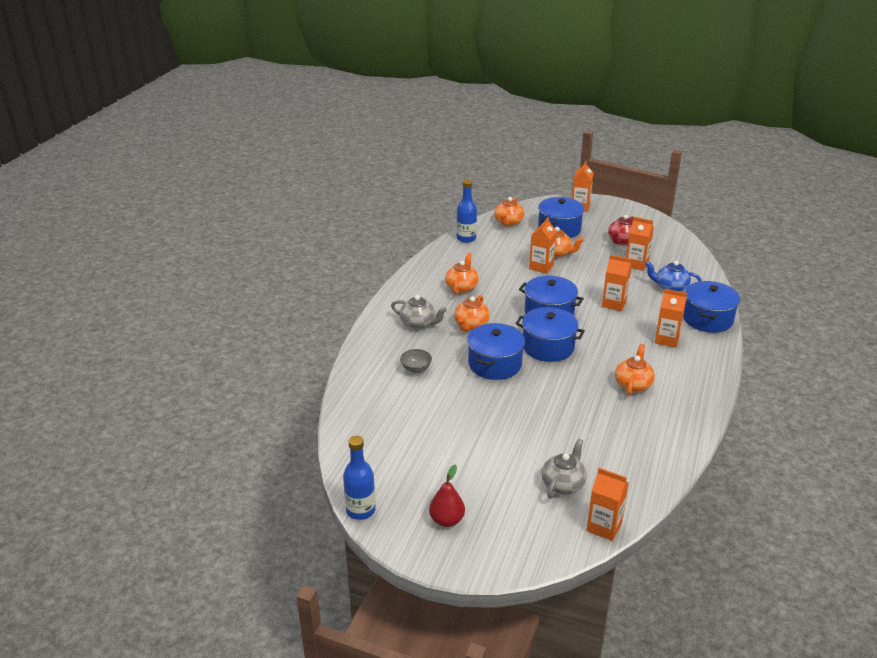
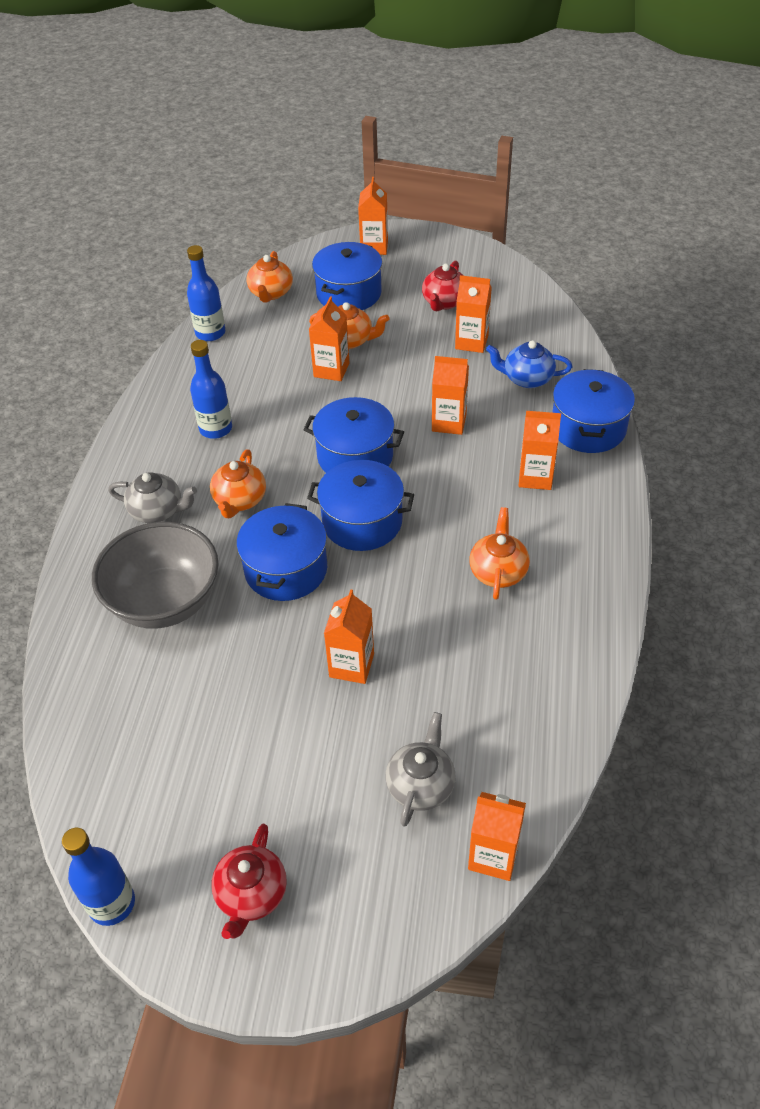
camera: 10 degrees left, 15 degrees up
(416, 369) = (165, 602): grey bowl -> grey bowl, size x2.46
(446, 520) = (251, 894): red pear -> red teapot
(462, 287) = (216, 429): orange teapot -> blue bottle
(529, 418) = (351, 665): none -> orange carton

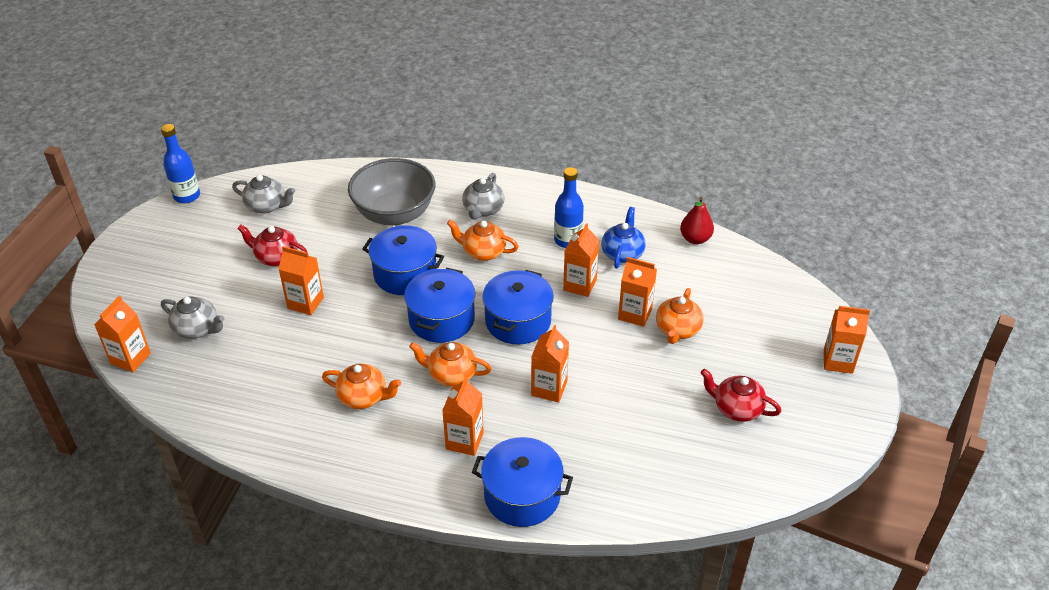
camera: 95 degrees right, 5 degrees down
(143, 769) = (266, 206): none -> grey teapot
(210, 333) = (695, 239): blue bottle -> red pear
(251, 894) = (163, 249): red teapot -> red teapot (276, 257)
(271, 293) = (755, 279): orange teapot -> orange teapot (451, 374)
(348, 293) = (753, 334): blue pot -> none
(471, 342) = (667, 422): orange carton -> orange carton (580, 285)
(527, 378) = (604, 458): blue teapot -> blue teapot (622, 253)

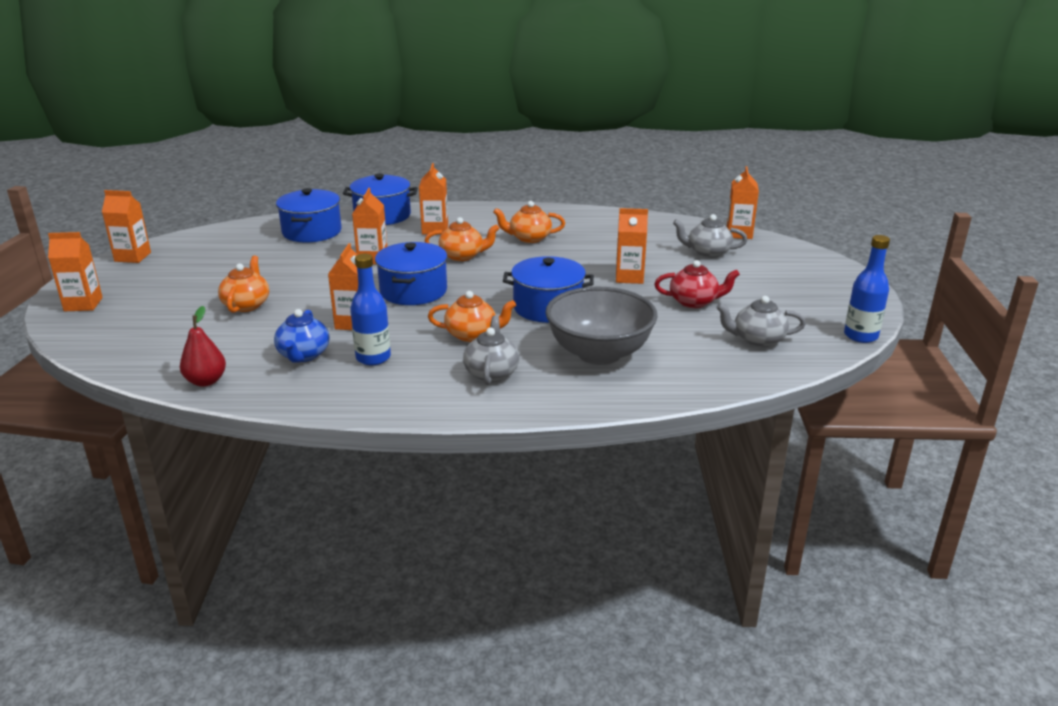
camera: 165 degrees right, 15 degrees down
(441, 319) = (489, 283): blue pot -> blue pot (312, 232)
(635, 314) = (291, 310): orange carton -> orange carton (133, 257)
(737, 408) = (201, 267): red teapot -> none

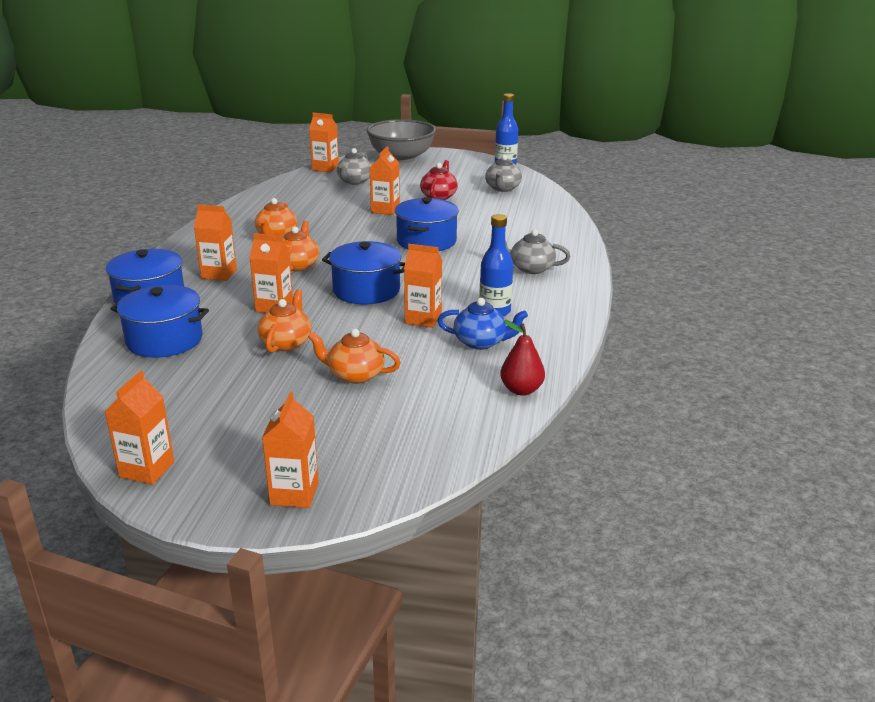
camera: 80 degrees left, 0 degrees up
(472, 335) = (465, 271): orange teapot -> orange teapot (286, 343)
(599, 353) = (509, 232): grey bowl -> grey bowl (401, 159)

